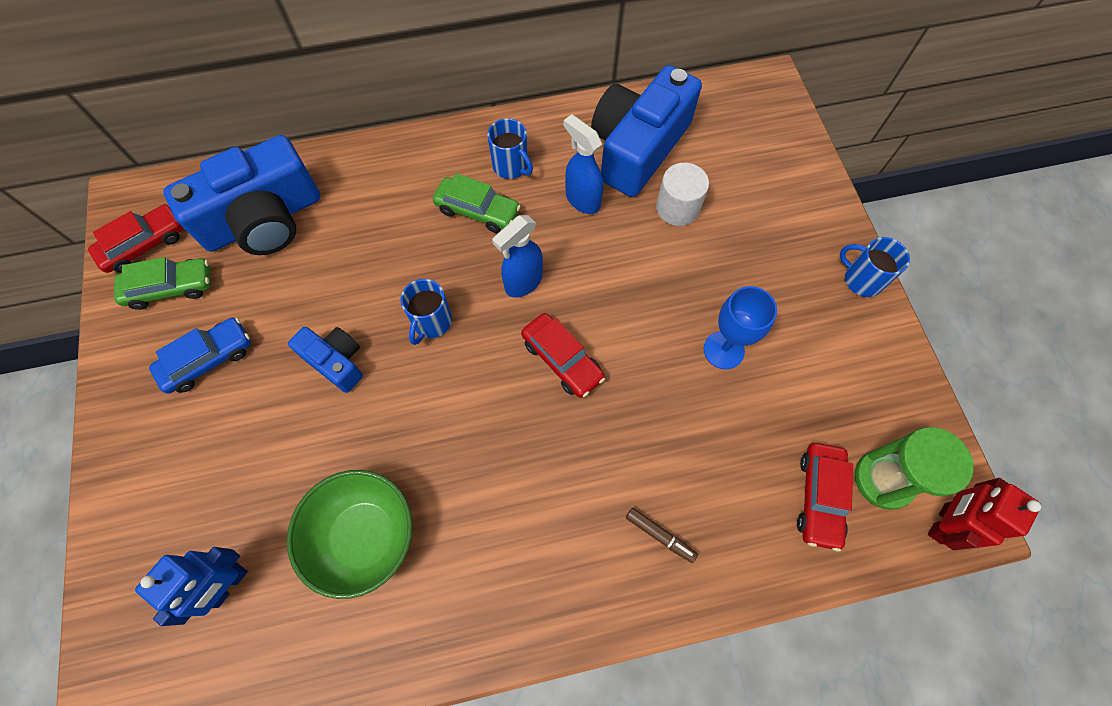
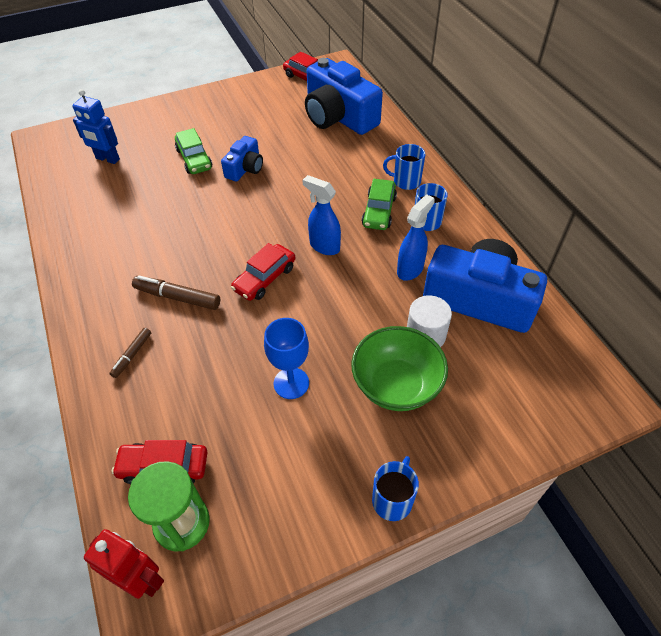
camera: 80 degrees right, 15 degrees down
(170, 288) = (281, 94): green car -> green car (194, 159)
(208, 359) = (238, 119): blue car -> none
(364, 536) = (133, 204): green bowl -> green bowl (396, 385)
(431, 322) = (281, 205): blue mug -> blue mug (405, 181)
(572, 473) = (177, 297): none -> brown marker

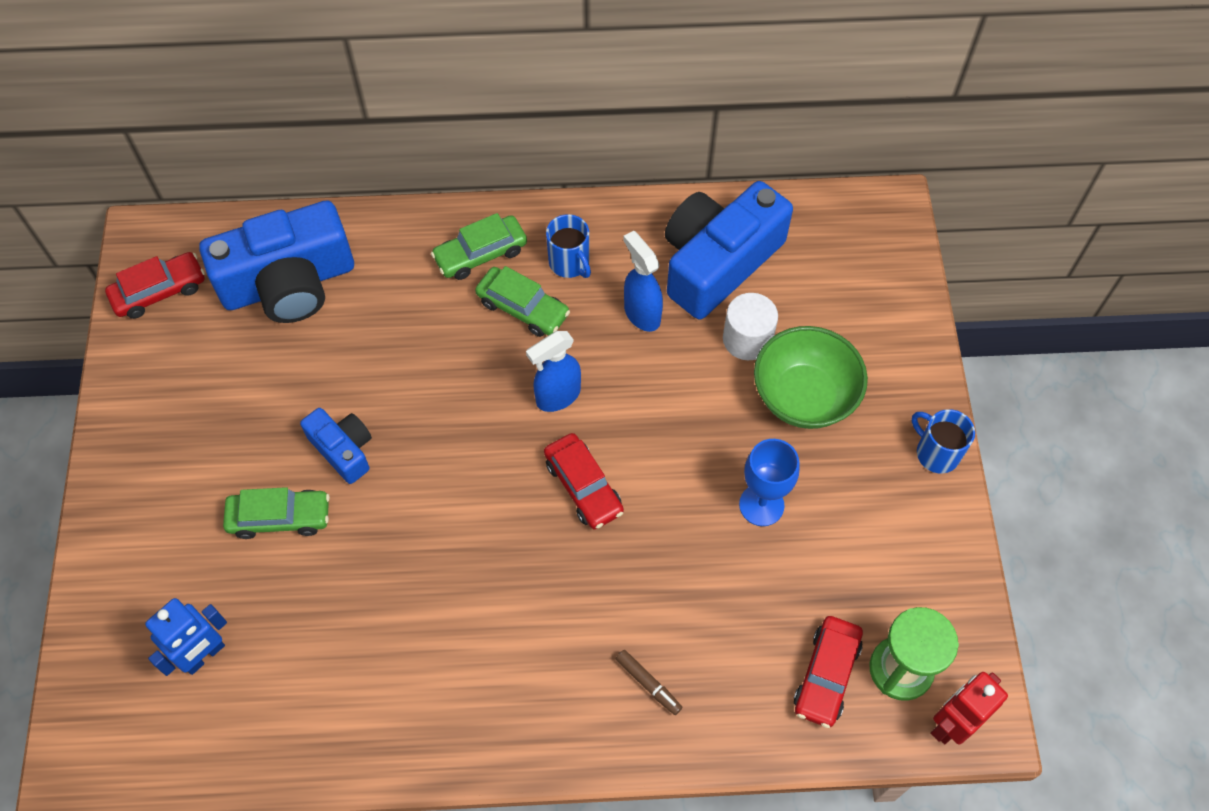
camera: 70 degrees left, 10 degrees up
(177, 297) = (570, 606): brown marker -> none
(405, 181) = (480, 254): blue mug -> green car

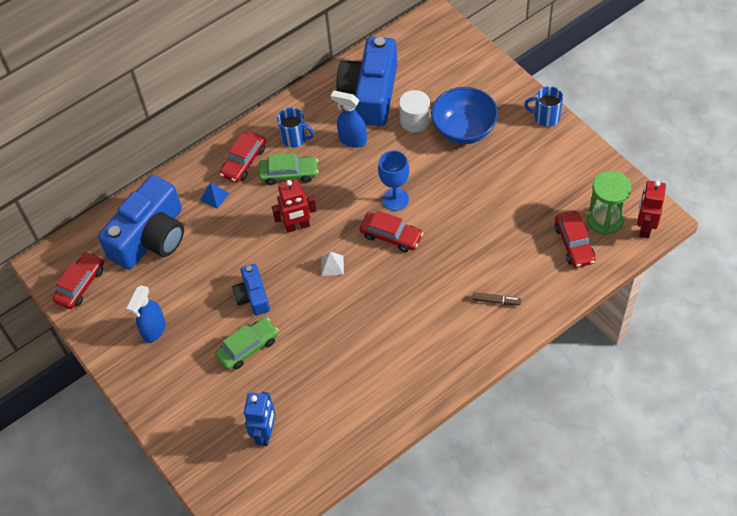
camera: 30 degrees left, 5 degrees down
(343, 450) = (253, 296): blue camera -> blue camera turned 120 degrees counterclockwise
(407, 278) = (214, 196): none -> blue pyramid
(474, 476) = (332, 265): none -> white pyramid
(475, 389) = (297, 226): none -> red robot
(480, 254) = (244, 162): green car -> red car
(557, 396) = (343, 204): blue spray bottle -> blue spray bottle (154, 330)
(761, 505) = (484, 190): blue goblet -> blue goblet (395, 199)
(804, 396) = (464, 130): green bowl -> blue bowl

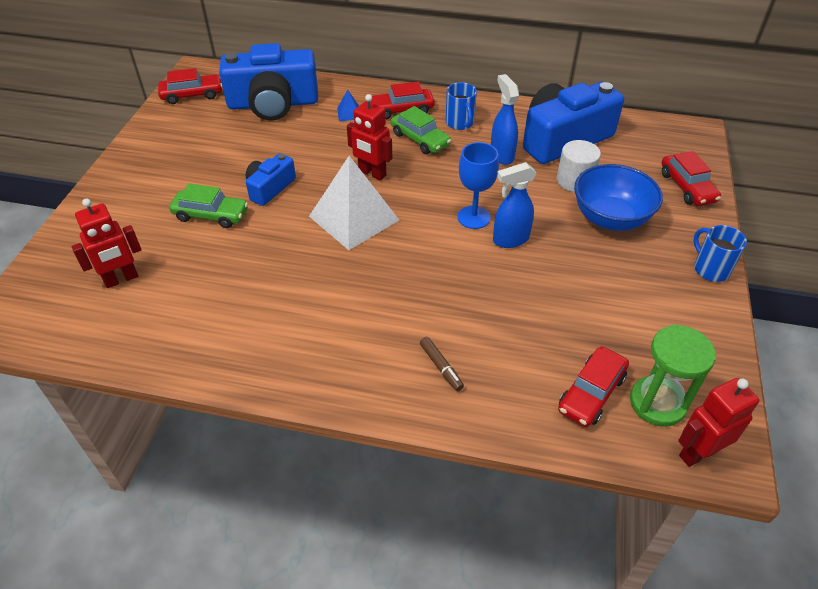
camera: 45 degrees right, 10 degrees down
(154, 330) = (181, 153): blue spray bottle -> blue spray bottle (510, 240)
(265, 433) = (121, 279): blue robot -> red robot
(332, 265) = (354, 218): white pyramid -> white pyramid, size x2.41
(391, 236) = (430, 238): red car -> red car (687, 187)

